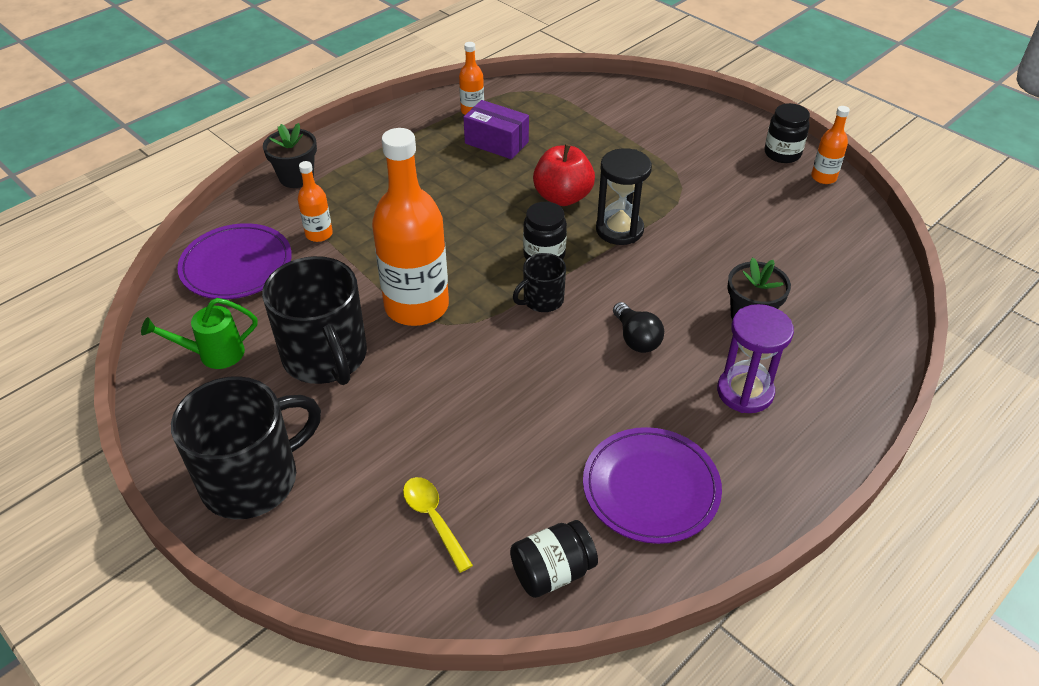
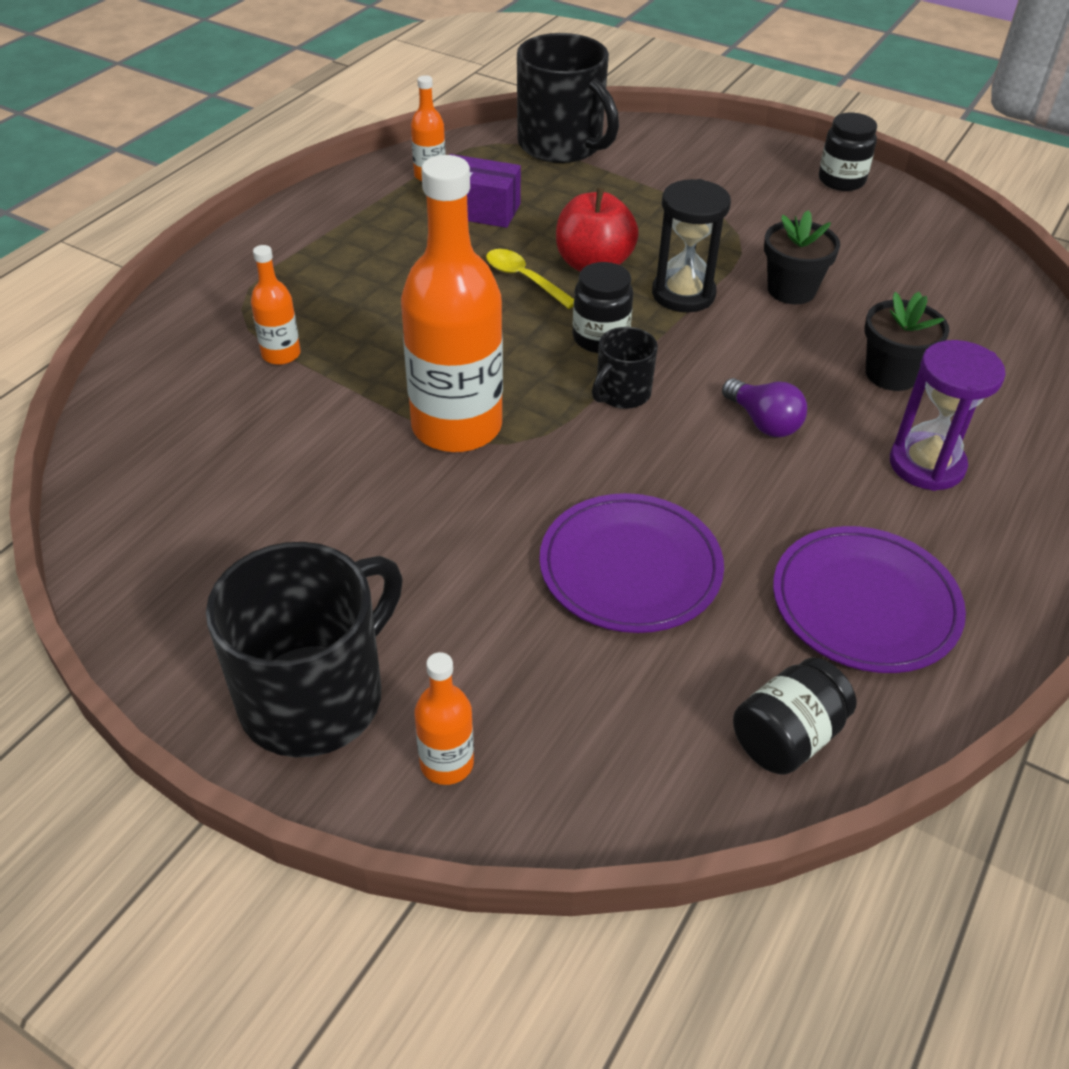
camera: 15 degrees left, 0 degrees up
(214, 354) = (189, 535): green watering can -> none
(236, 265) = (176, 412): purple plate -> purple plate (630, 567)
(296, 177) = (219, 286): black flower pot -> black flower pot (791, 290)
(325, 357) = (355, 512): black mug -> black mug (561, 145)
(434, 519) = (598, 700): yellow spoon -> yellow spoon (524, 279)
(636, 338) = (763, 422): black light bulb -> purple light bulb
(823, 177) = (902, 201): orange bottle -> orange bottle (447, 763)

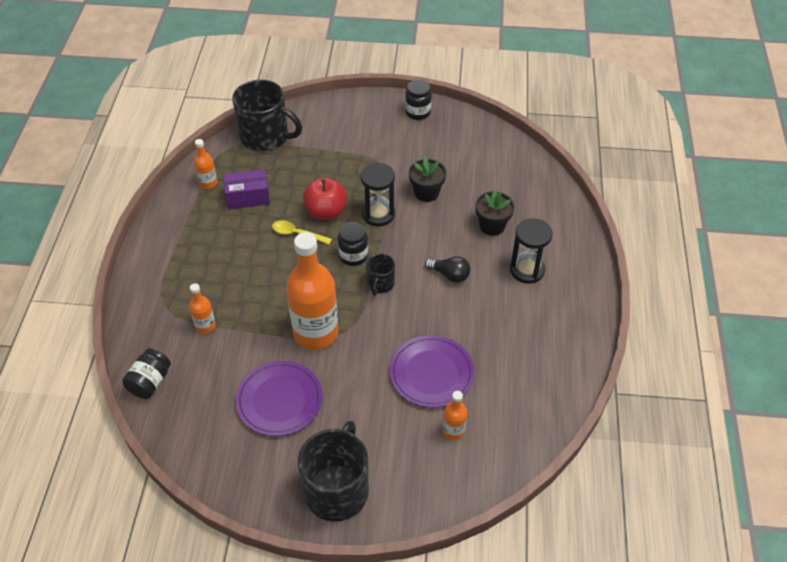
camera: 25 degrees left, 5 degrees up
(447, 763) = (407, 493): orange bottle -> orange bottle (453, 431)
(763, 422) = (450, 275): purple light bulb -> black light bulb
(787, 737) = (529, 423): black jar -> black jar (150, 382)
(865, 604) = (532, 350): purple plate -> purple plate (279, 400)
(926, 465) = (527, 270): purple hourglass -> black hourglass

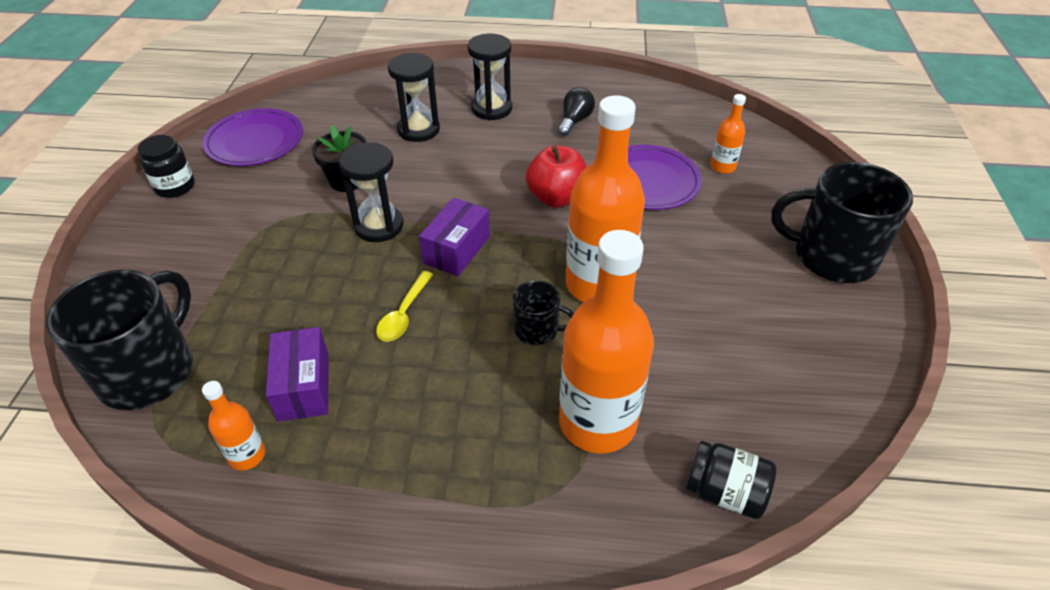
camera: 90 degrees left, 5 degrees down
(205, 326) = (597, 422): orange bottle -> orange bottle, size x2.19
(279, 400) = (719, 318): purple plate -> purple plate (255, 141)
(326, 212) = (362, 282): red apple -> red apple (557, 198)
(353, 256) = (456, 250): black jar -> purple box
(380, 284) = (510, 223): black mug -> black mug (537, 330)
(450, 275) = (496, 164): black light bulb -> black light bulb (574, 121)
(492, 226) = (418, 130): black flower pot -> black hourglass

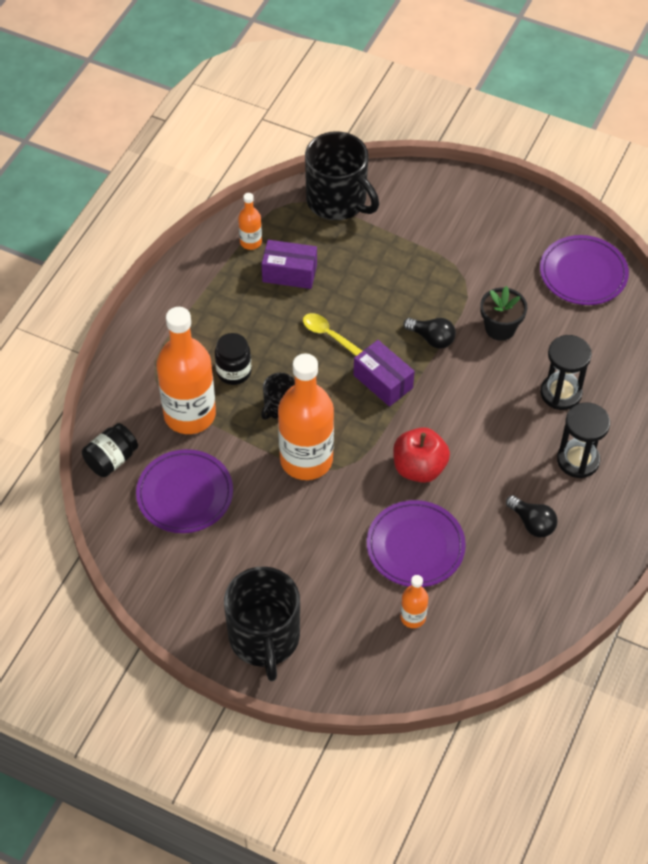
camera: 110 degrees right, 10 degrees up
(175, 187) = (533, 218): black jar -> black jar (234, 372)
(379, 226) = (432, 338): black hourglass -> black light bulb
(718, 384) = (185, 494): none -> purple plate
(832, 257) = (264, 638): black mug -> black mug turned 135 degrees clockwise

